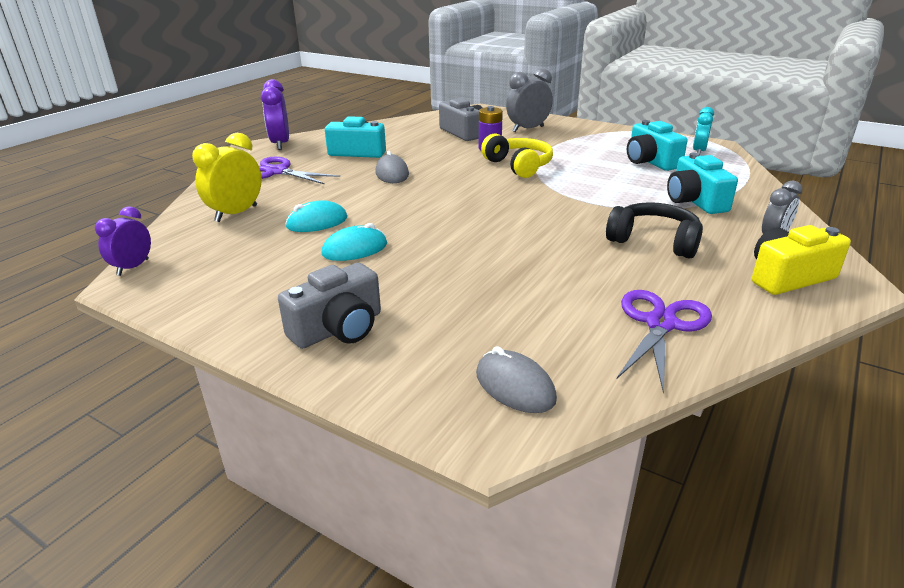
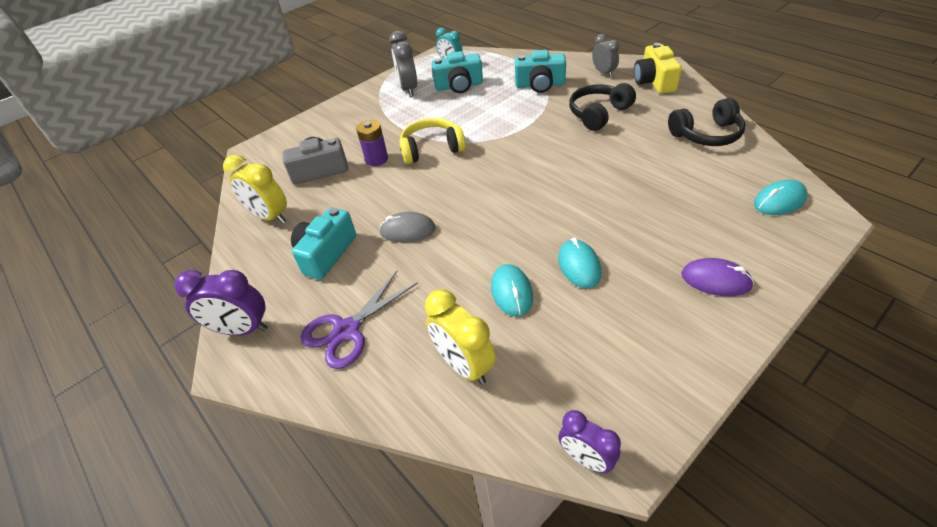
camera: 70 degrees left, 15 degrees up
(338, 328) = (715, 280): grey camera -> purple mouse
(398, 129) = (269, 217): none -> yellow clock
(515, 386) = (779, 201): grey mouse -> turquoise mouse
(528, 129) = (340, 130): grey clock -> grey clock (408, 89)
(661, 324) = (706, 135): purple scissors -> black headphones

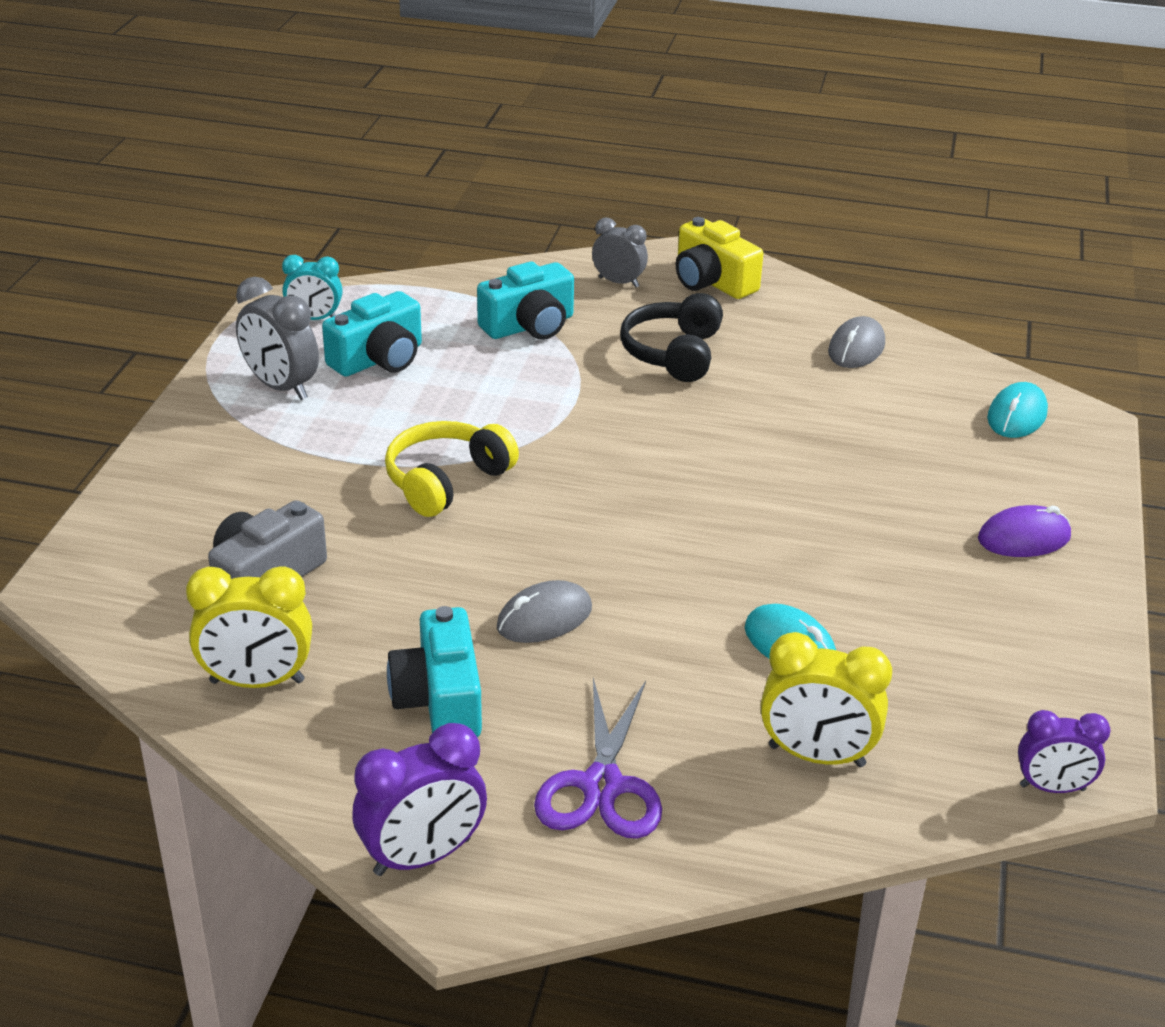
camera: 40 degrees left, 10 degrees down
(376, 159) = (359, 526): purple battery -> none
(579, 266) = (846, 579): turquoise mouse -> none
(706, 135) = (856, 348): black headphones -> grey mouse

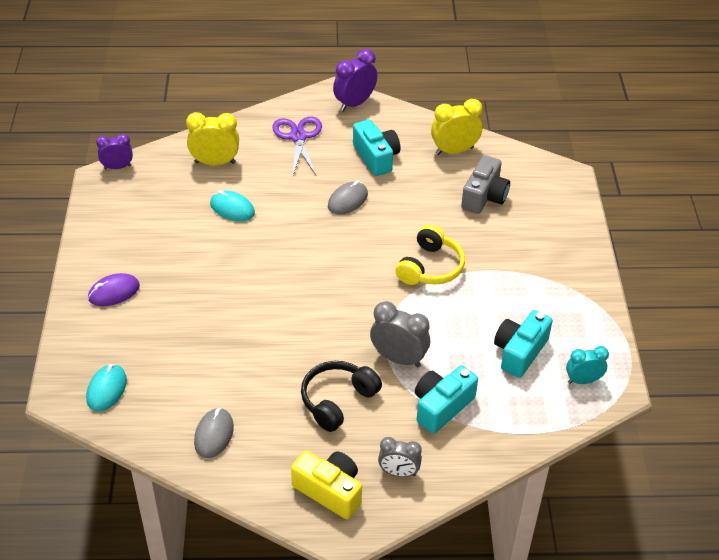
camera: 165 degrees right, 10 degrees up
(281, 387) = (561, 315): grey clock -> grey clock (398, 358)
(673, 353) = (337, 400): black headphones -> black headphones turned 135 degrees counterclockwise

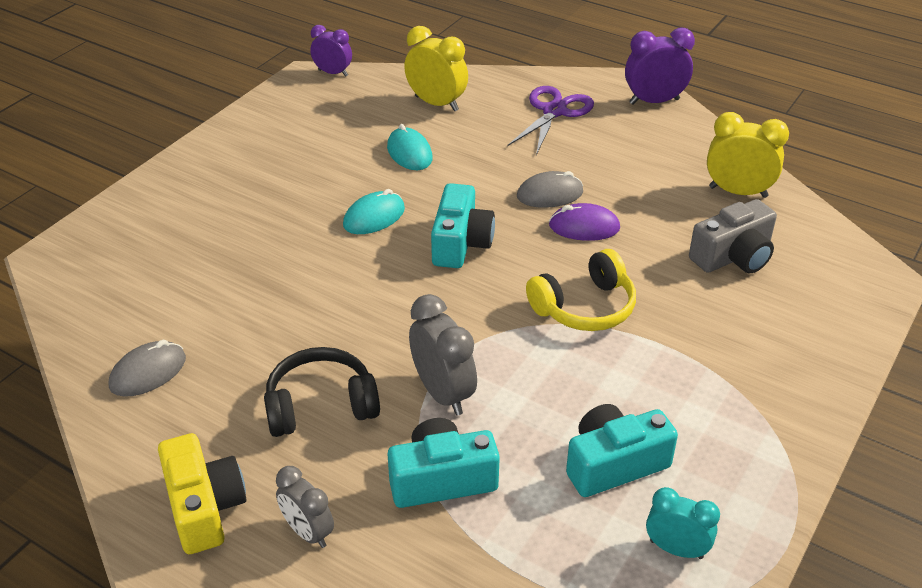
camera: 35 degrees right, 5 degrees down
(106, 389) = (96, 272): turquoise mouse -> turquoise mouse (374, 217)
(114, 292) = (205, 183): purple mouse -> purple mouse (584, 227)
(376, 157) = (628, 163): turquoise camera -> turquoise camera (460, 243)

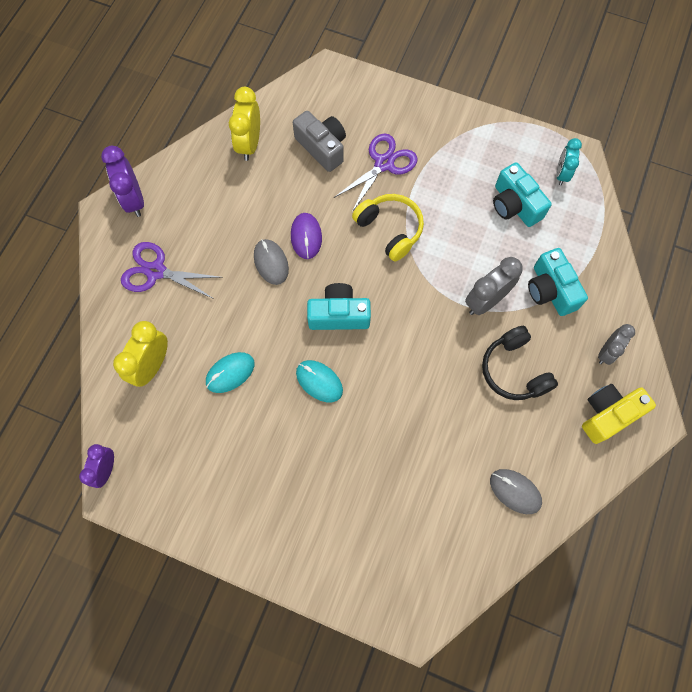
camera: 100 degrees left, 30 degrees up
(703, 316) = (384, 163): none -> purple scissors

